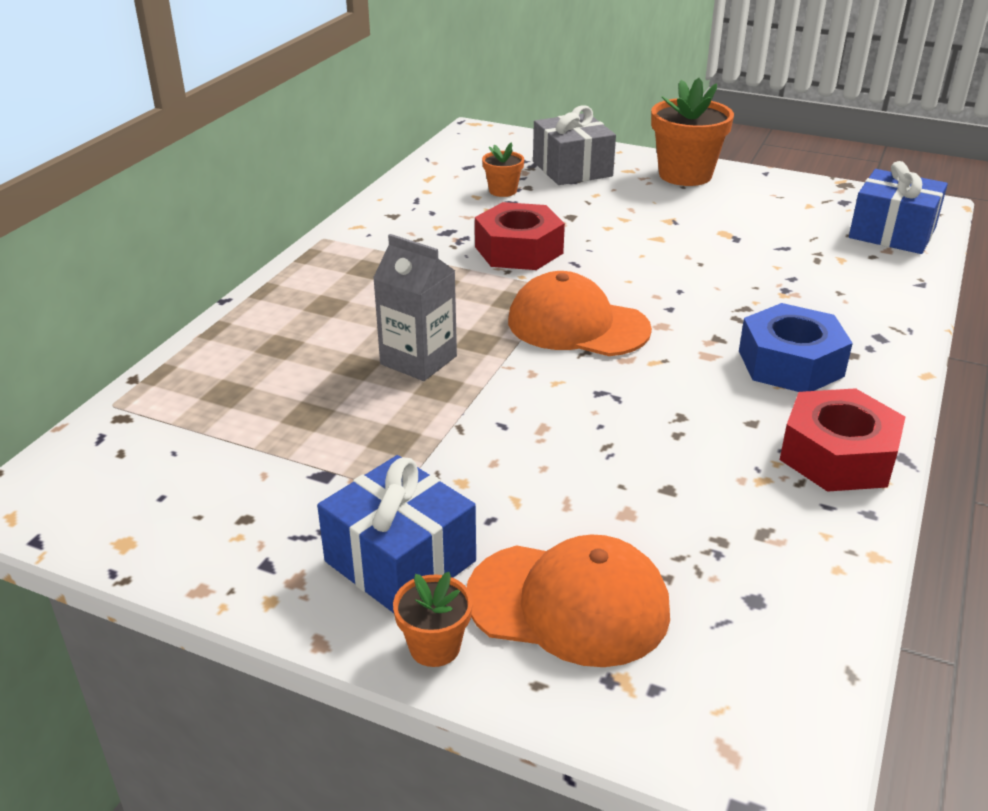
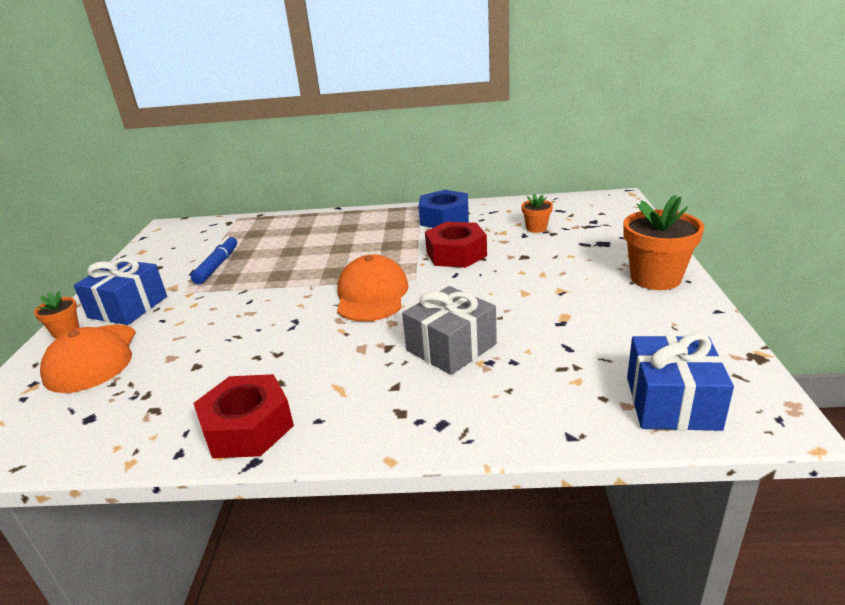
camera: 70 degrees right, 5 degrees down
(327, 446) = (217, 266): none -> blue marker
(418, 360) = (305, 263): grey carton -> none
(572, 169) = (603, 238): grey gift -> grey gift (451, 347)
(790, 363) = (369, 384): blue nut -> blue nut (444, 218)

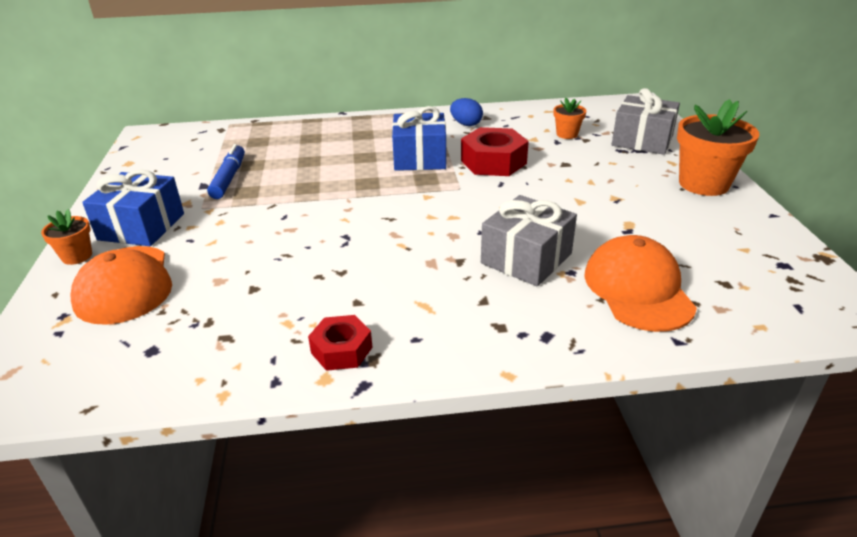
camera: 10 degrees left, 5 degrees up
(248, 427) = (341, 350): red nut -> red nut, size x0.61
(372, 295) = (420, 206): orange cap -> orange cap (638, 289)
(444, 218) = (466, 124): blue nut -> blue egg
(608, 234) = (642, 140): none -> grey gift
(672, 403) = (761, 304): blue gift -> blue gift (420, 158)

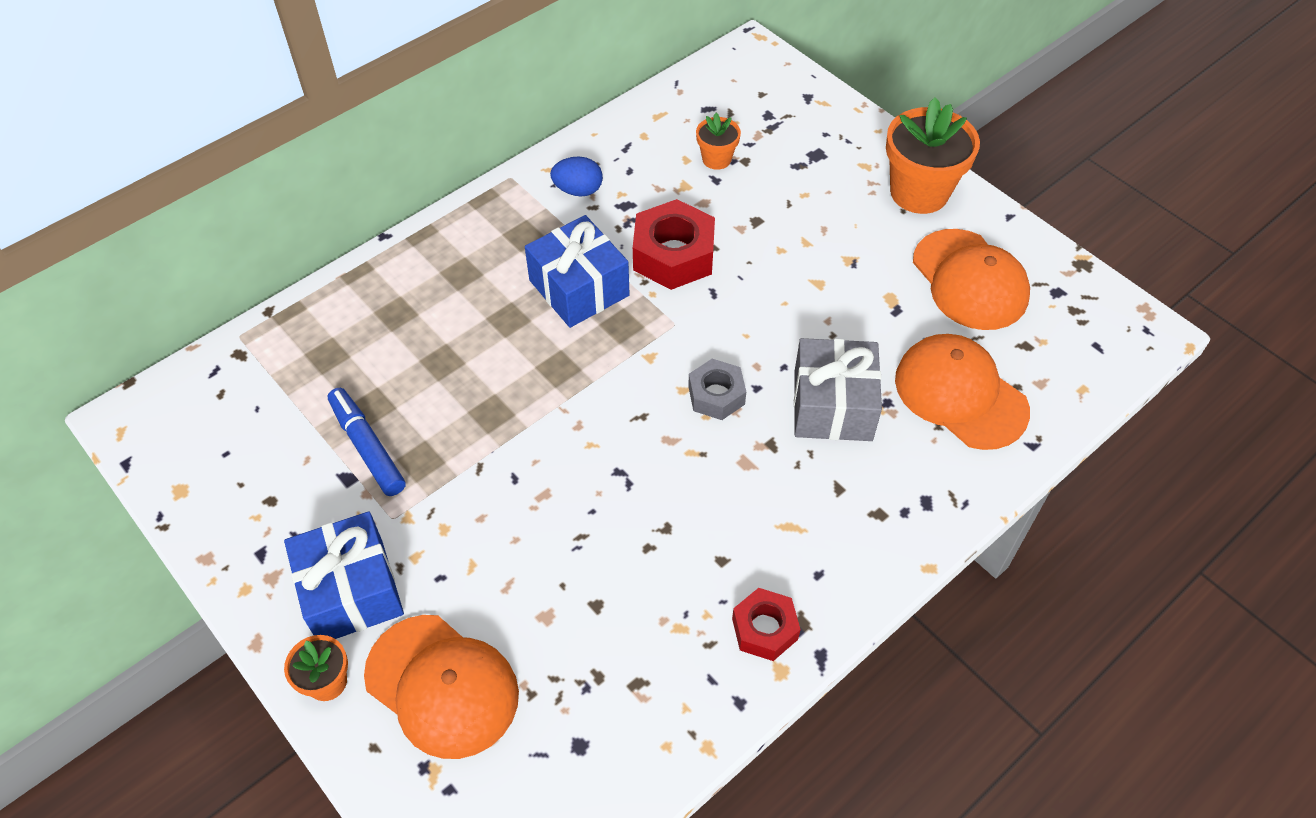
camera: 35 degrees left, 20 degrees up
(449, 226) = (716, 395): none -> grey nut
(642, 140) = (808, 135): grey gift -> none
(706, 235) = (970, 280): none -> orange cap

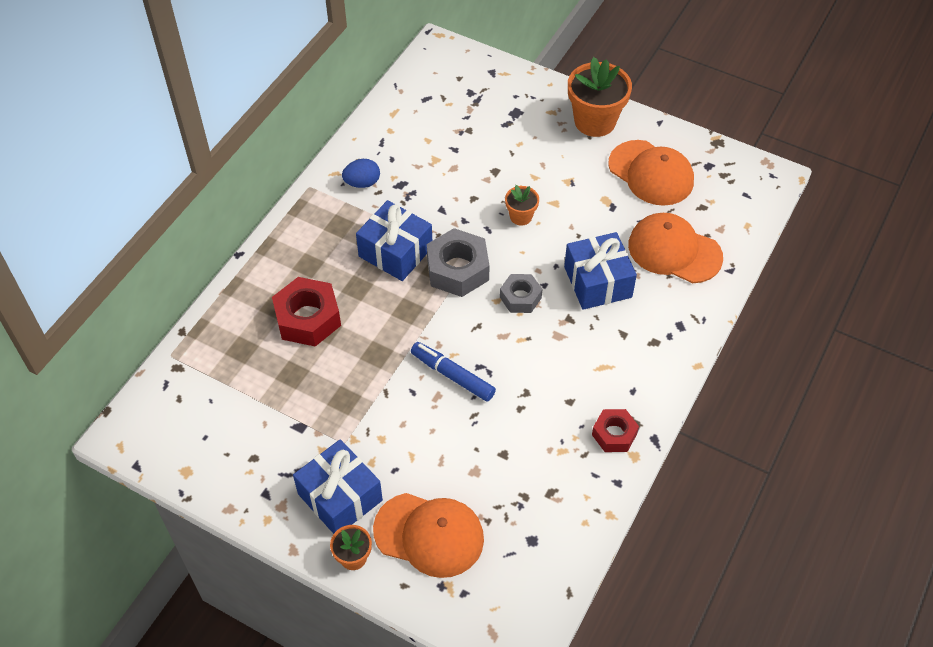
camera: 20 degrees left, 0 degrees up
(367, 447) = (303, 402): blue marker -> blue marker (452, 375)
(649, 334) = (457, 270): none -> grey nut
(673, 255) = (449, 211): red nut -> red nut (308, 318)
(716, 159) = (449, 134): orange flower pot -> orange flower pot (521, 216)
(832, 405) = (597, 282): grey gift -> blue gift

